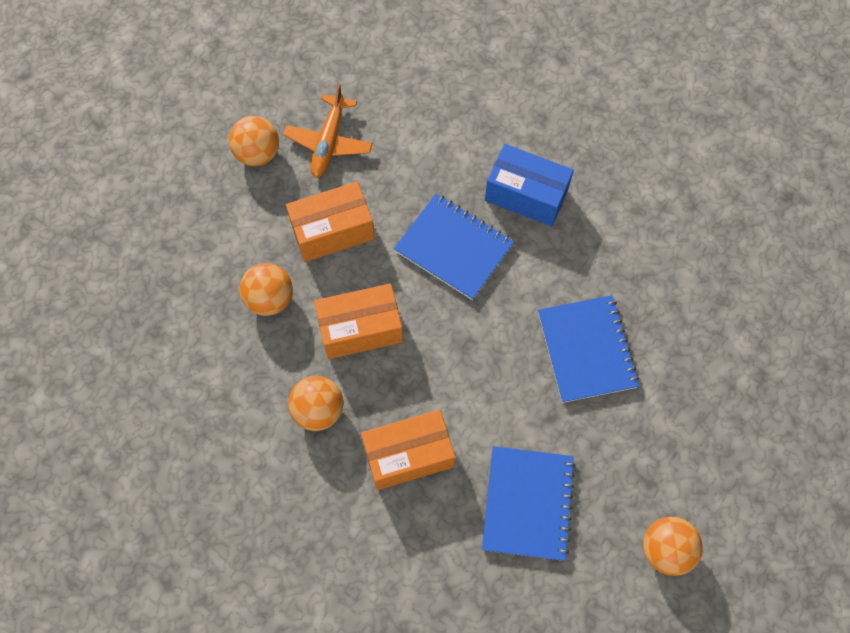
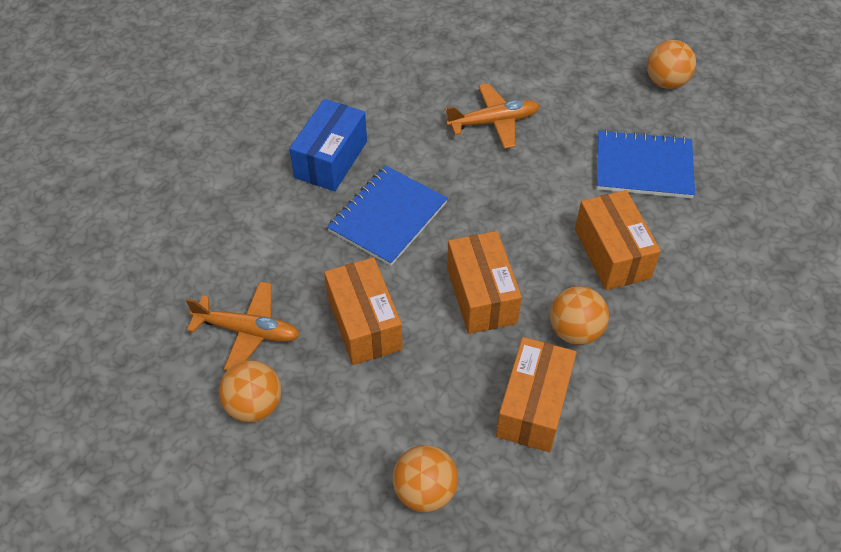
camera: 90 degrees left, 15 degrees down
(242, 367) = (533, 406): none -> orange box
(270, 299) = (448, 383): orange ball -> orange ball (425, 491)
(586, 350) = (494, 122): blue notebook -> orange plane

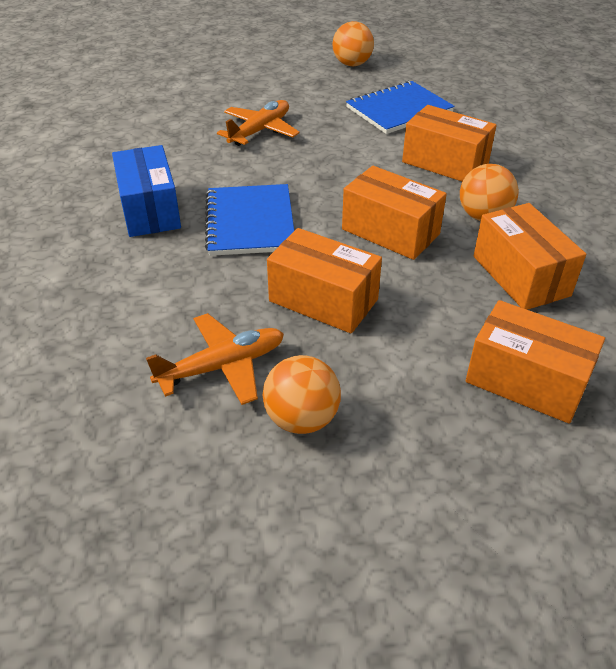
camera: 40 degrees left, 10 degrees down
(425, 491) = (526, 381): orange ball -> orange box

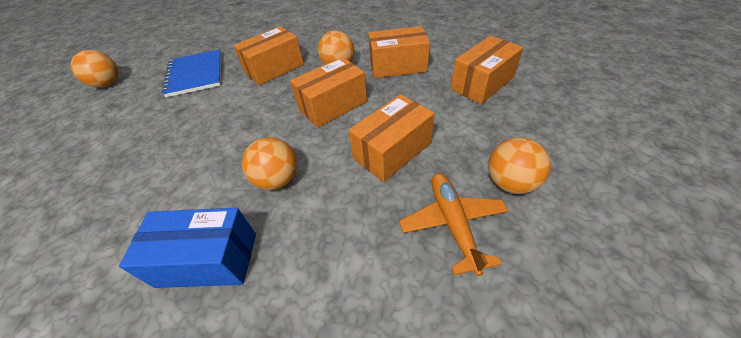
camera: 70 degrees left, 5 degrees up
(250, 222) = (277, 179): blue notebook -> orange ball
(260, 131) = (148, 153): orange plane -> none

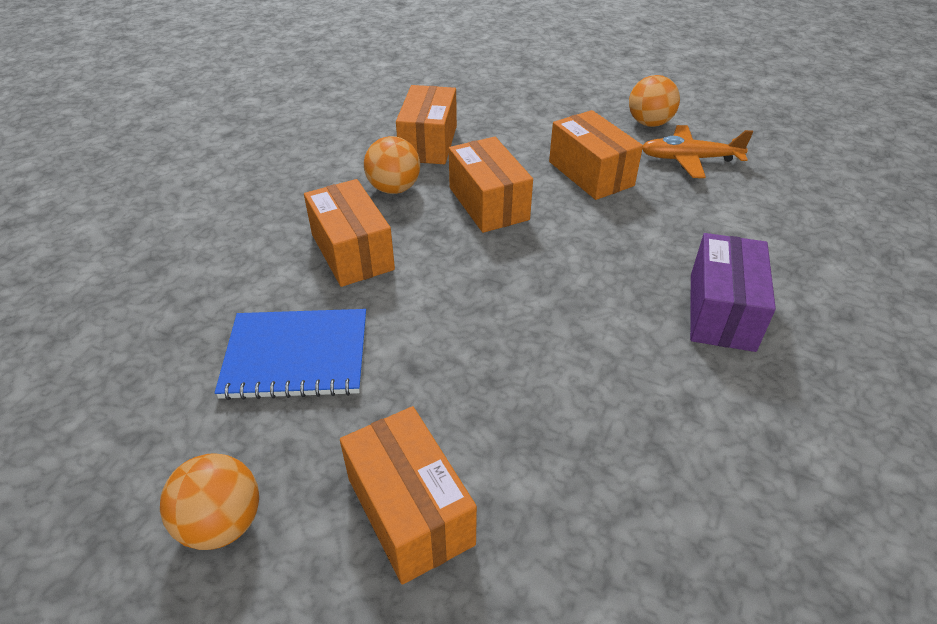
camera: 80 degrees left, 5 degrees down
(208, 259) = (721, 311): blue box -> purple box
(277, 179) = (614, 257): orange ball -> none
(482, 83) = (501, 100): orange box -> orange box (410, 511)

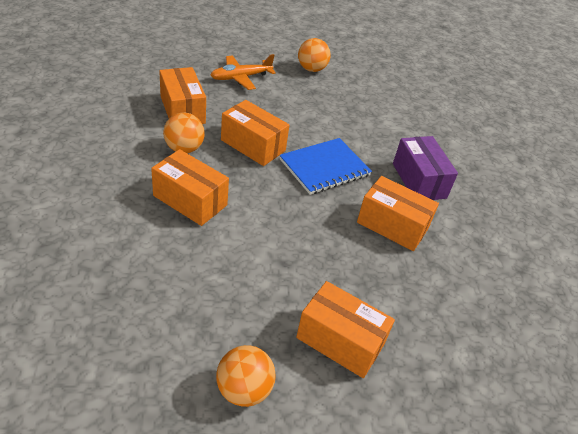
camera: 35 degrees left, 0 degrees up
(296, 356) = (208, 278): blue notebook -> blue notebook (324, 167)
(590, 173) = (300, 111): orange box -> orange box (392, 225)
(689, 159) = (348, 90): orange plane -> orange plane (241, 77)

